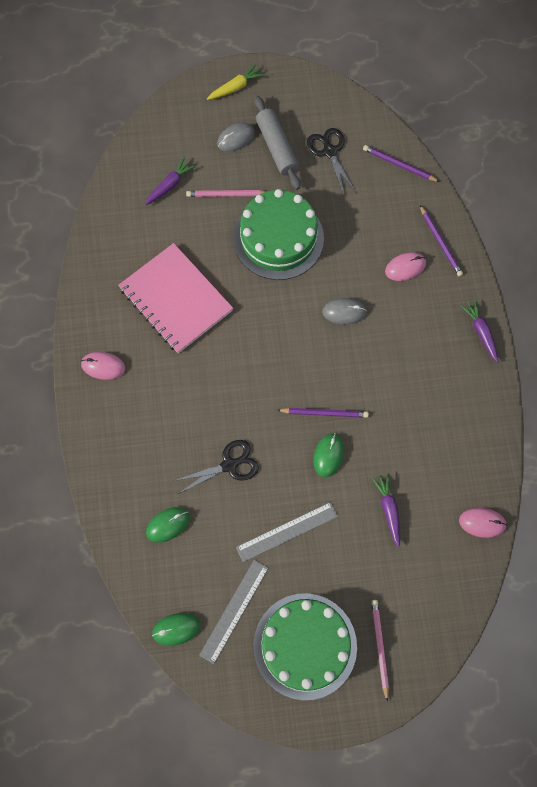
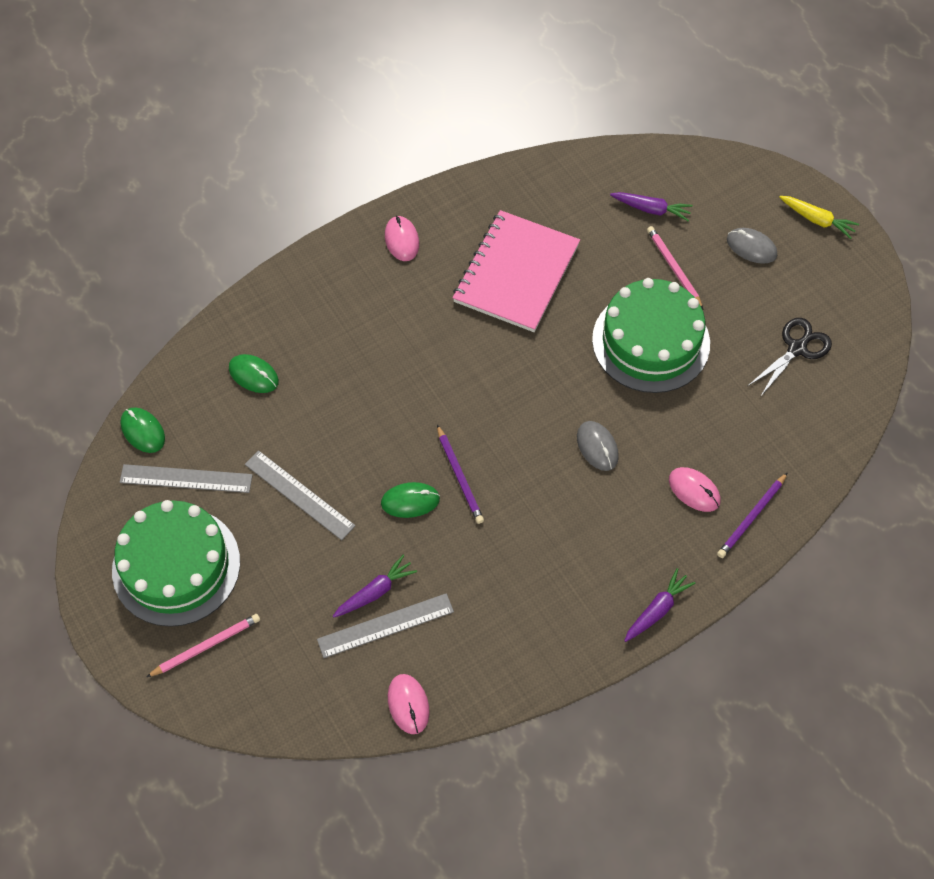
camera: 65 degrees right, 10 degrees down
(229, 465) = (349, 406): black scissors -> none
(277, 147) = (767, 292): grey rolling pin -> none
(399, 165) = (828, 430): purple pencil -> none
(417, 513) = (385, 625): none -> grey ruler

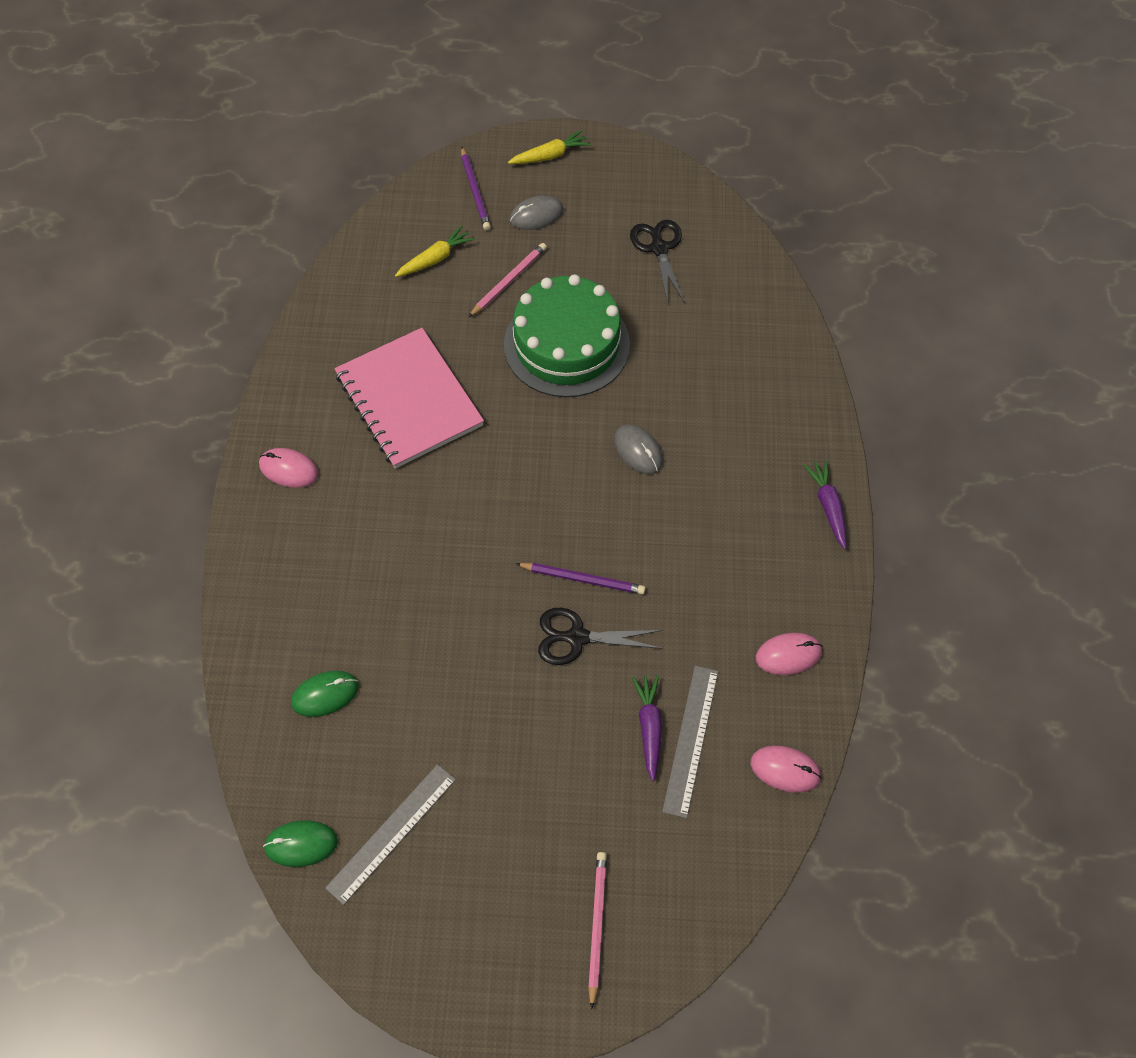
camera: 55 degrees left, 0 degrees up
(176, 566) = (485, 903): green cake -> none
(299, 495) = (494, 733): grey ruler -> none
(410, 501) = (576, 637): green mouse -> black scissors
(597, 447) = (638, 451): grey mouse -> grey mouse turned 45 degrees clockwise
(651, 209) = (435, 259): purple carrot -> yellow carrot
(673, 268) = (508, 281): pink pencil -> pink pencil turned 120 degrees clockwise
(694, 490) = (735, 406): pink mouse -> pink mouse (788, 655)
(752, 517) = (791, 382): purple pencil -> purple pencil (475, 191)

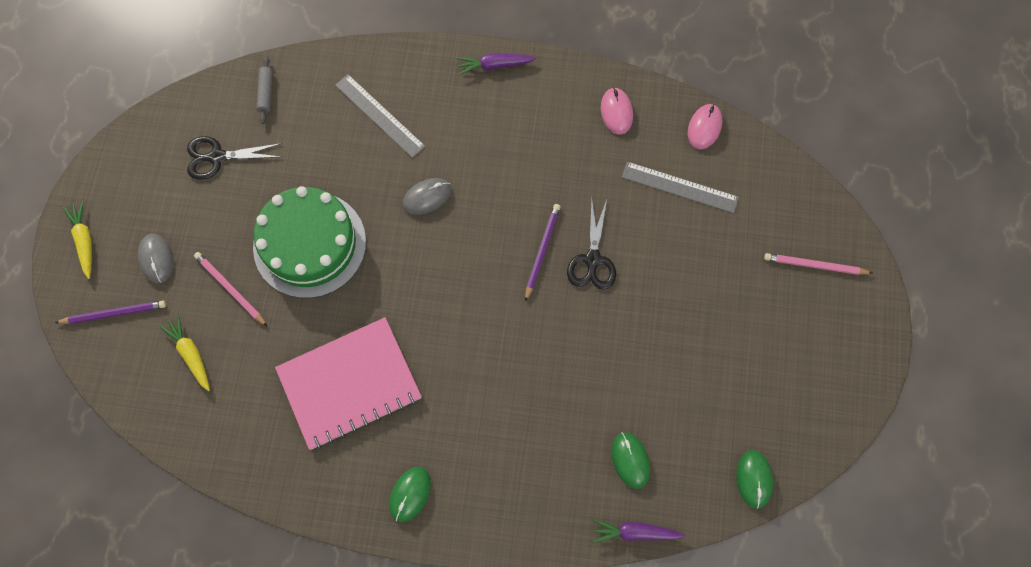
camera: 85 degrees left, 10 degrees up
(289, 469) = (410, 494): pink mouse -> green mouse
(392, 833) = (746, 408): grey ruler -> grey ruler (379, 115)
(649, 727) = (669, 215): purple carrot -> purple carrot (635, 532)
(745, 281) = (266, 93): none -> grey rolling pin

